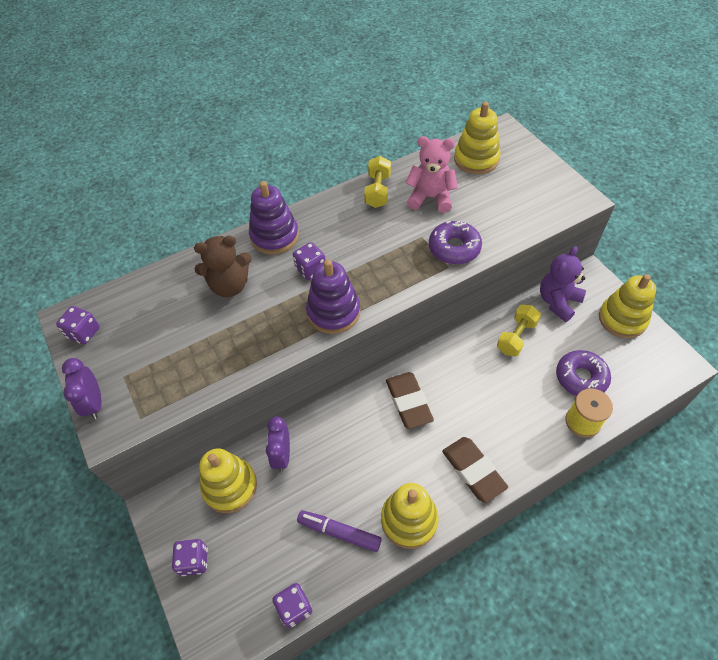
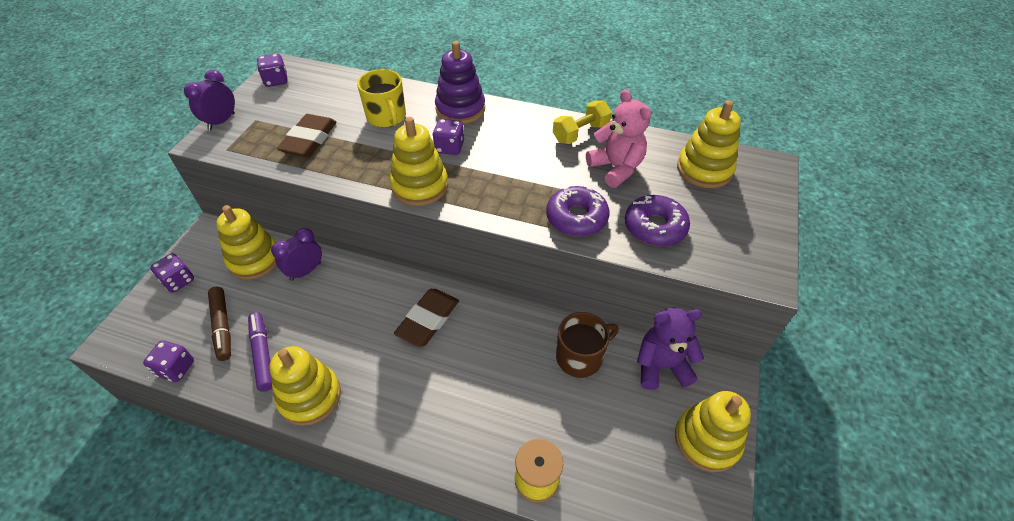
camera: 45 degrees right, 5 degrees down
(230, 285) = (386, 117): brown teddy bear -> yellow mug
(282, 549) = (222, 326): none -> brown marker
(333, 312) = (420, 186): purple stacking toy -> yellow stacking toy
(473, 470) = (398, 415): brown eraser -> brown eraser (309, 140)
(516, 337) = (580, 357): yellow dumbbell -> brown mug
(581, 378) = (589, 445): purple donut -> purple donut (655, 227)

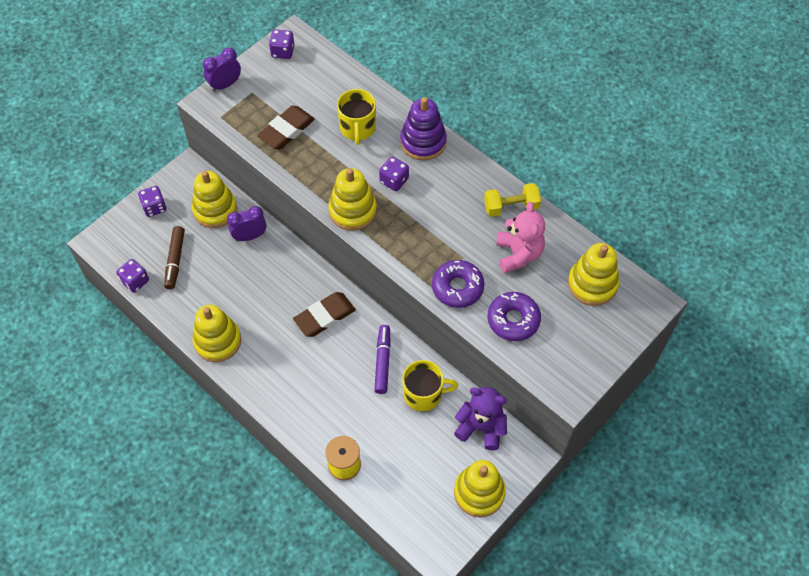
camera: 25 degrees right, 10 degrees up
(262, 354) = (196, 295): purple marker -> purple marker (382, 362)
(580, 357) = (424, 394): brown mug -> yellow mug

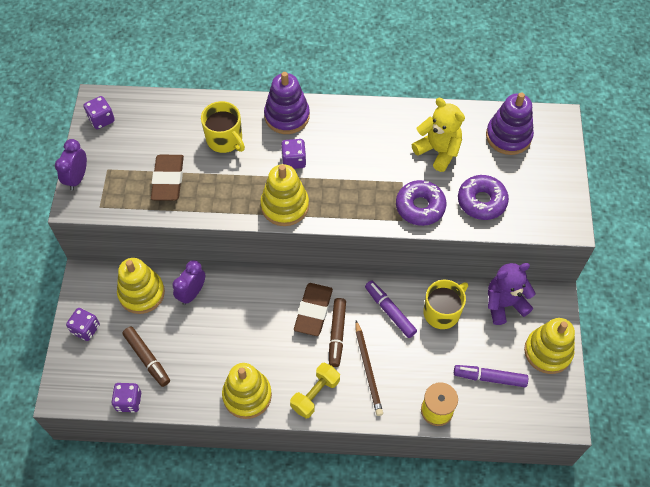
camera: 40 degrees left, 0 degrees up
(322, 392) = (368, 369): none -> brown pencil
(325, 347) = (337, 334): none -> brown marker
(410, 474) = (490, 378): none -> purple marker
(511, 207) = (399, 120): yellow dumbbell -> yellow dumbbell (315, 394)
(518, 254) = (438, 151): pink teddy bear -> yellow teddy bear
(592, 284) = (508, 136): yellow stacking toy -> purple stacking toy

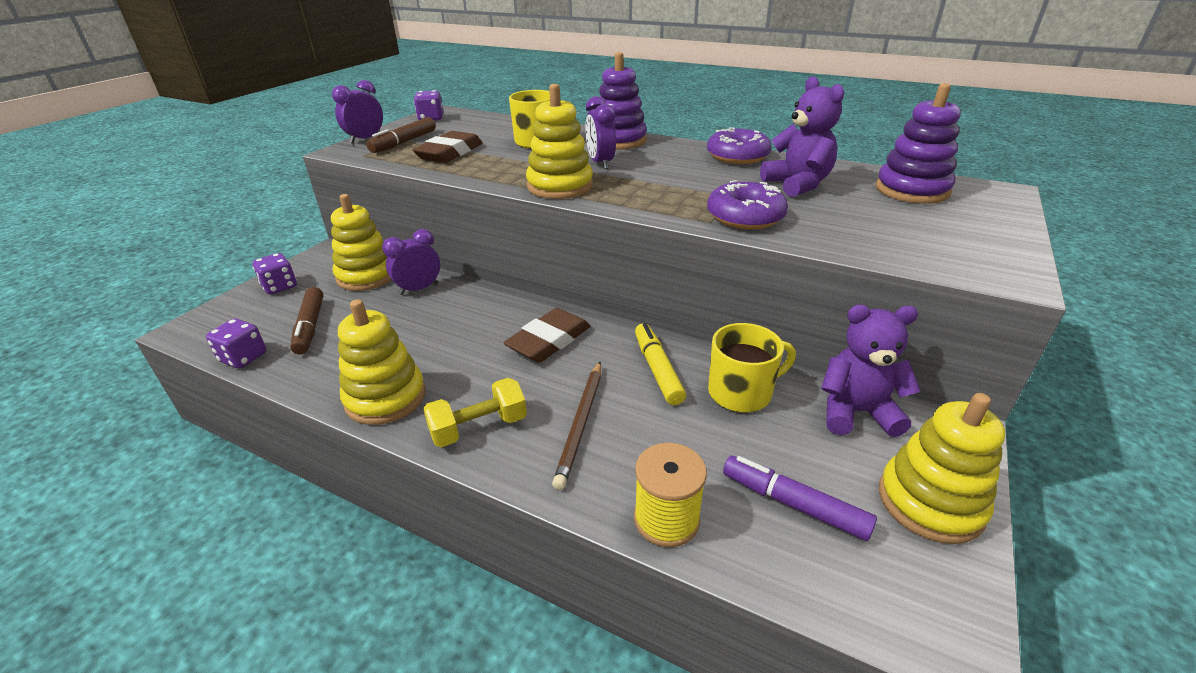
camera: 25 degrees right, 25 degrees down
(294, 160) = (600, 163): purple dice -> purple clock
(337, 334) = (563, 371): brown marker -> brown marker (404, 142)
(390, 311) = (657, 370): purple marker -> yellow marker
(438, 151) = (797, 184): yellow teddy bear -> purple teddy bear
(481, 201) = (848, 229): purple donut -> purple donut (737, 156)

